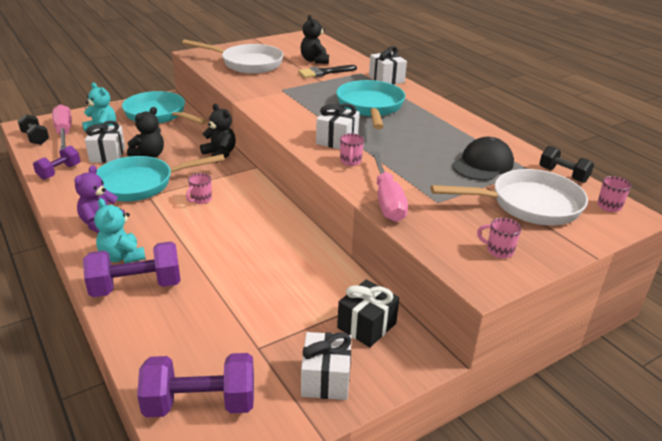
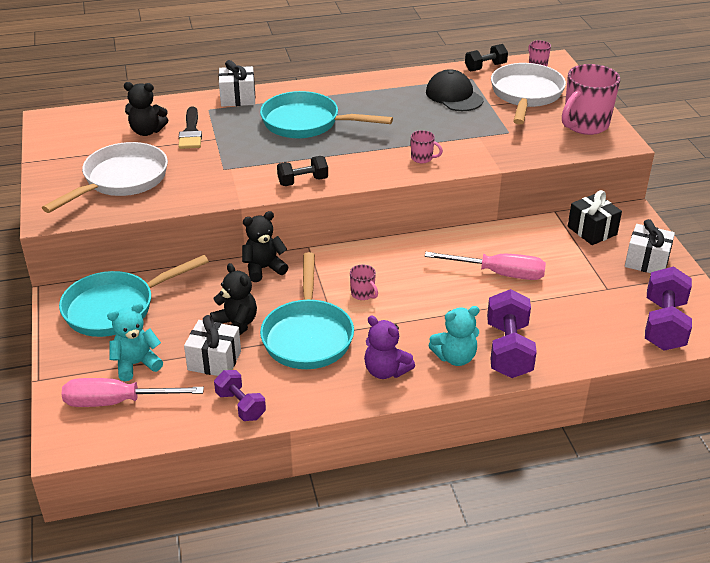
camera: 70 degrees left, 5 degrees up
(35, 138) = (119, 432): black dumbbell -> black dumbbell (303, 181)
(337, 140) = (374, 157): white gift -> none
(387, 200) = (498, 154): pink screwdriver -> pink screwdriver (499, 273)
(499, 251) = (584, 125): pink mug -> pink mug, size x2.22

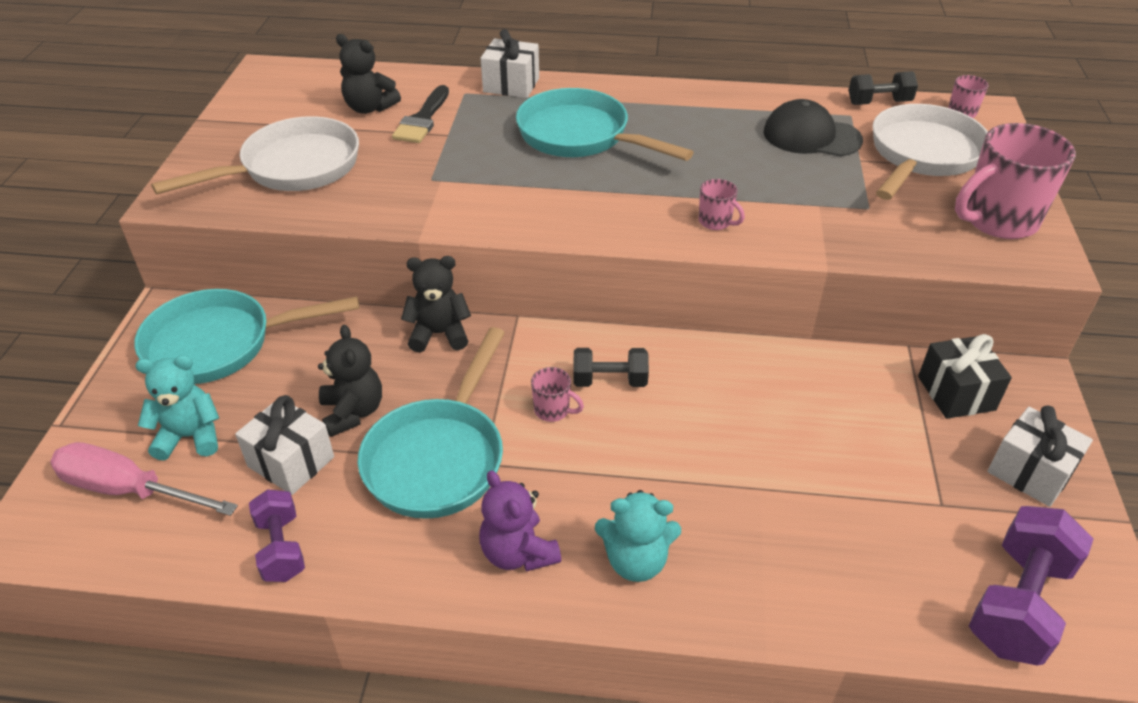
camera: 20 degrees right, 5 degrees up
(303, 181) = (525, 221): black dumbbell -> black dumbbell (609, 381)
(363, 294) = (553, 410): pink mug -> pink mug turned 45 degrees counterclockwise
(454, 96) = (811, 136): black cap -> black cap turned 60 degrees counterclockwise
(499, 273) = (773, 430): pink screwdriver -> none
(508, 350) = (727, 573): purple dumbbell -> none

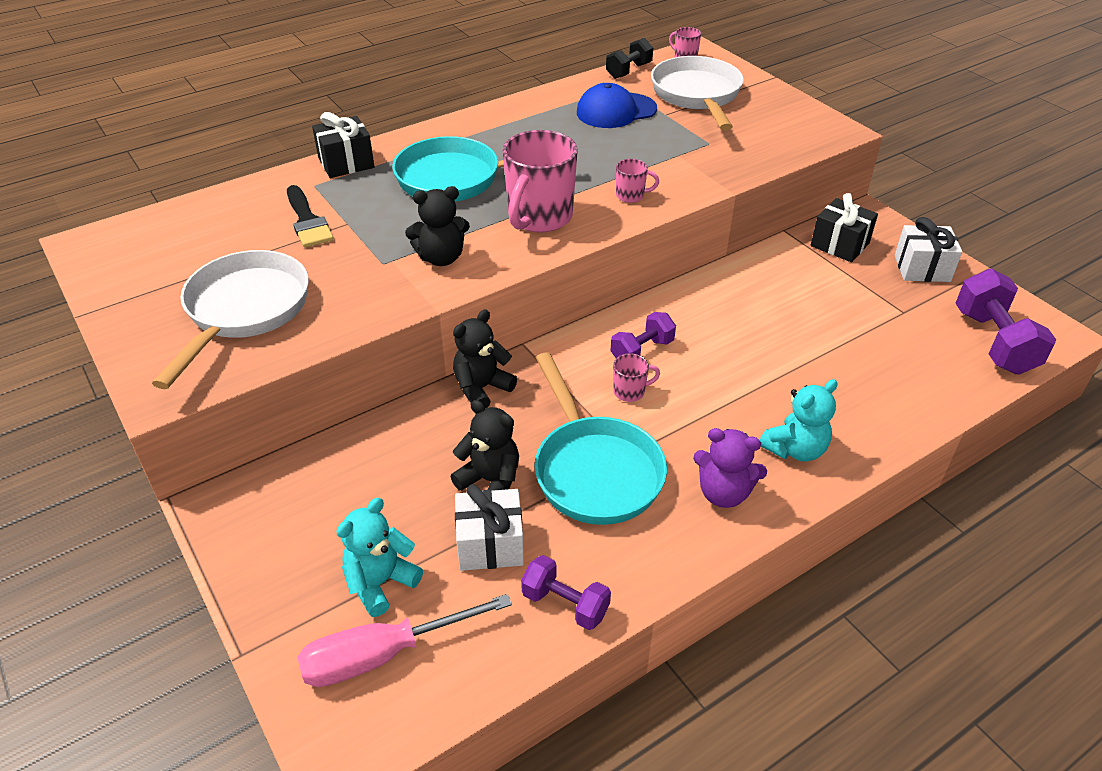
camera: 40 degrees left, 0 degrees up
(220, 344) = (305, 501): turquoise pan -> none
(369, 108) = (244, 232): black teddy bear -> black teddy bear (441, 258)
(511, 85) = (346, 163): white gift -> black gift
(609, 381) = (642, 351): black dumbbell -> purple dumbbell
(811, 136) = (616, 111): black cap -> blue cap
(997, 220) = (786, 118): pink mug -> pink mug (539, 218)

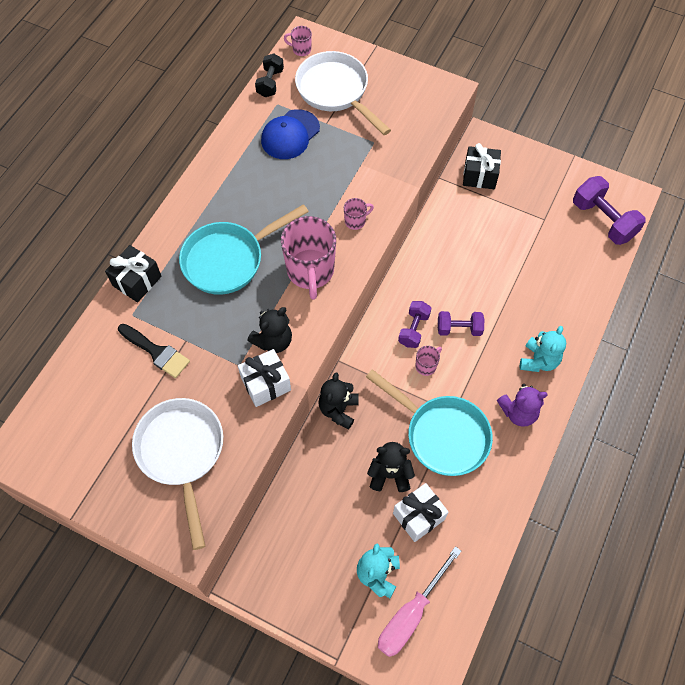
camera: 30 degrees left, 20 degrees up
(565, 604) = (481, 530): purple dumbbell -> purple dumbbell (459, 329)
(922, 268) = (537, 175): white gift -> white gift (266, 384)

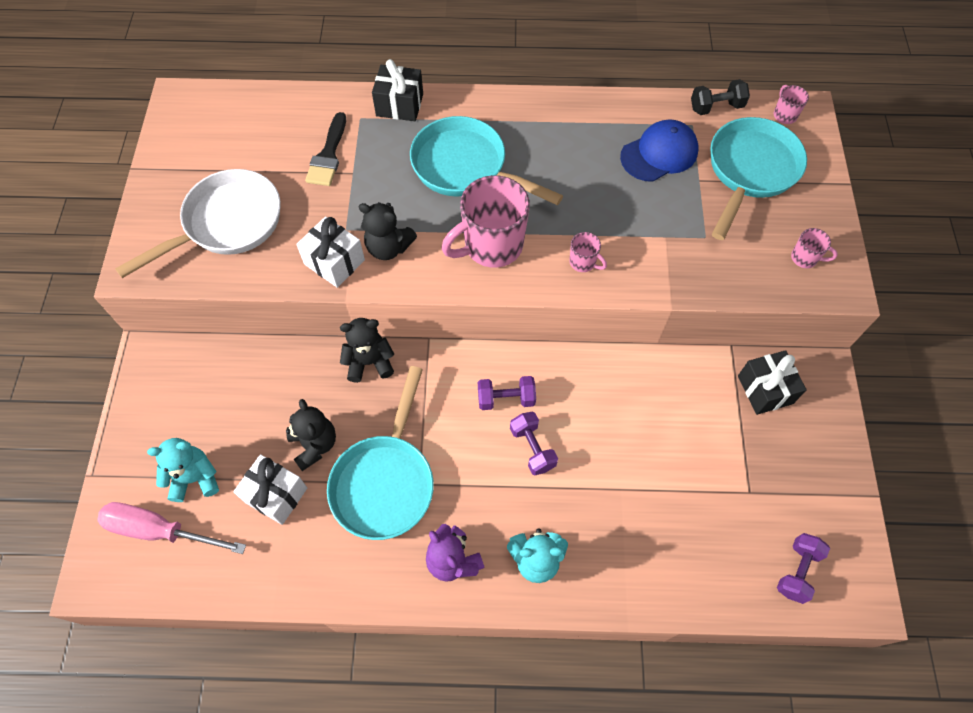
camera: 65 degrees right, 0 degrees up
(290, 135) = (659, 154): blue cap -> blue cap turned 135 degrees clockwise
(335, 92) = (750, 171): white pan -> turquoise pan
(426, 366) = (465, 430): pink mug -> pink mug (805, 258)
(603, 220) = (797, 571): purple dumbbell -> purple dumbbell, size x0.61

